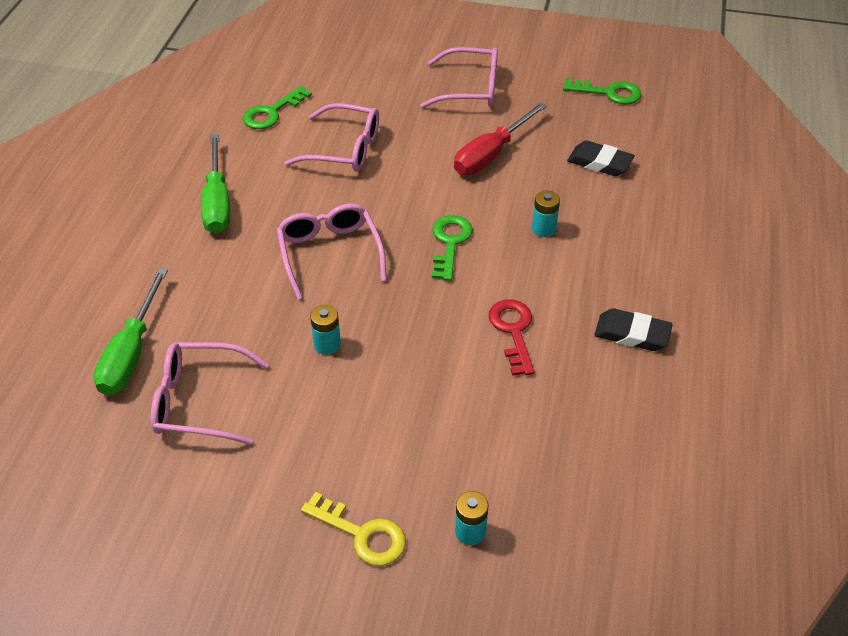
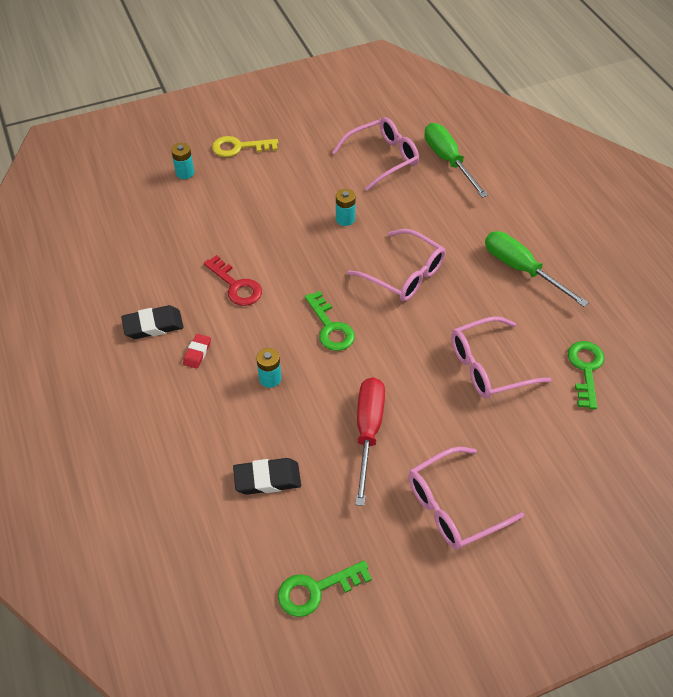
camera: 145 degrees right, 5 degrees up
(600, 284) = (197, 353): none -> red eraser

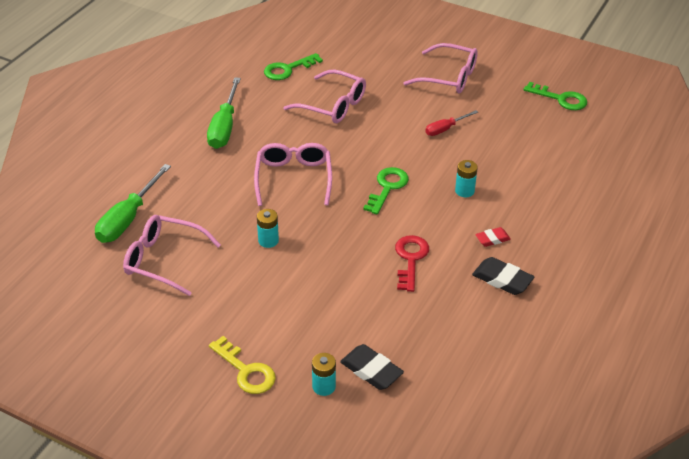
camera: 130 degrees left, 10 degrees down
(267, 479) = (530, 150): black eraser -> black eraser (371, 370)
(368, 432) = (445, 129): red screwdriver -> red screwdriver, size x0.57

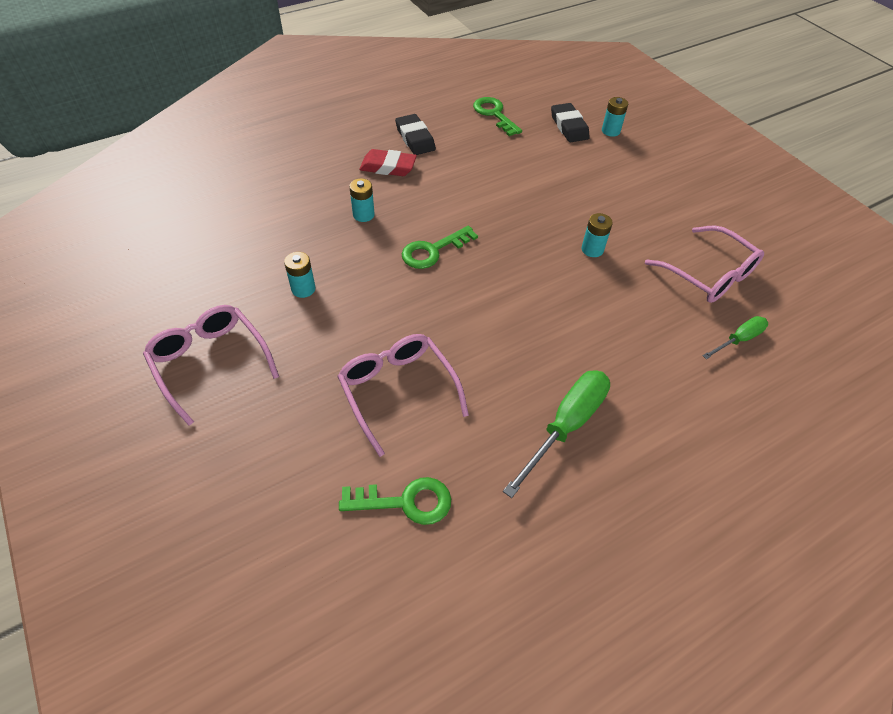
camera: 150 degrees left, 10 degrees up
(128, 218) = (738, 339): green screwdriver -> green screwdriver, size x0.57
(246, 371) = (665, 161): yellow key -> none
(293, 178) = (523, 306): pink glasses -> none
(410, 259) = (473, 180): red key -> none
(445, 129) = (303, 289): red screwdriver -> turquoise battery
(492, 239) = (388, 167): red eraser -> red eraser, size x1.63
(560, 99) = (137, 266): green key -> green key (494, 114)

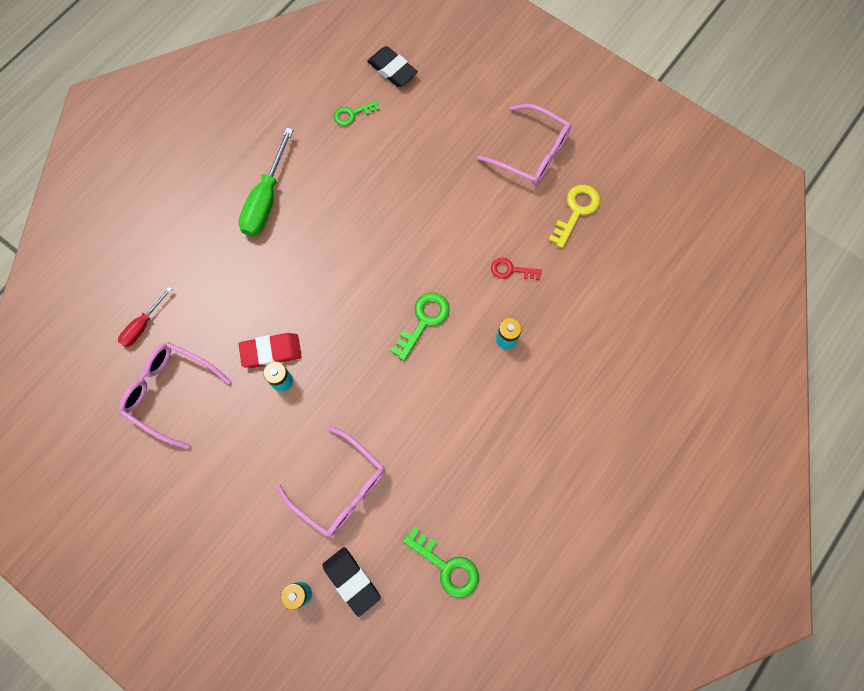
camera: 160 degrees right, 20 degrees up
(214, 288) = (576, 211): none -> yellow key
(303, 289) = (508, 238): turquoise battery -> none
(321, 262) = (511, 270): none -> red key
(388, 167) = (519, 416): red eraser -> red eraser (271, 351)
(397, 390) = (391, 181): pink glasses -> pink glasses (340, 488)
(405, 502) = (352, 114): green key -> green key, size x0.66
(415, 138) = (515, 477): black eraser -> black eraser (392, 69)
(738, 339) = (143, 325): green screwdriver -> red screwdriver

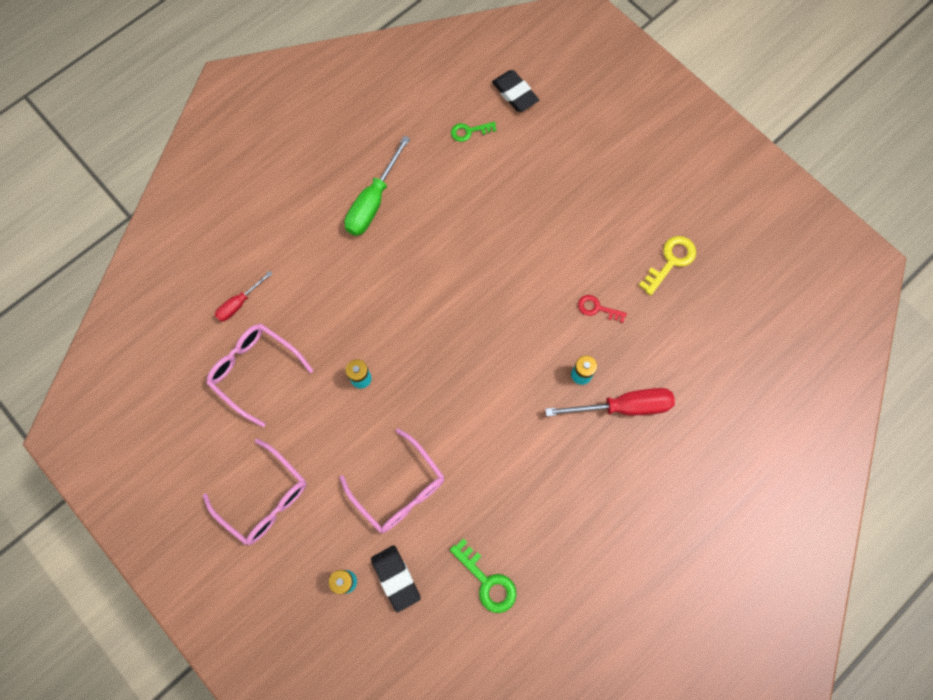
camera: 10 degrees right, 0 degrees up
(271, 351) = (355, 348): red eraser -> none
(424, 321) = (504, 344): green key -> none
(532, 153) = (637, 197): pink glasses -> pink glasses (264, 499)
(554, 364) = (623, 407): none -> red screwdriver

